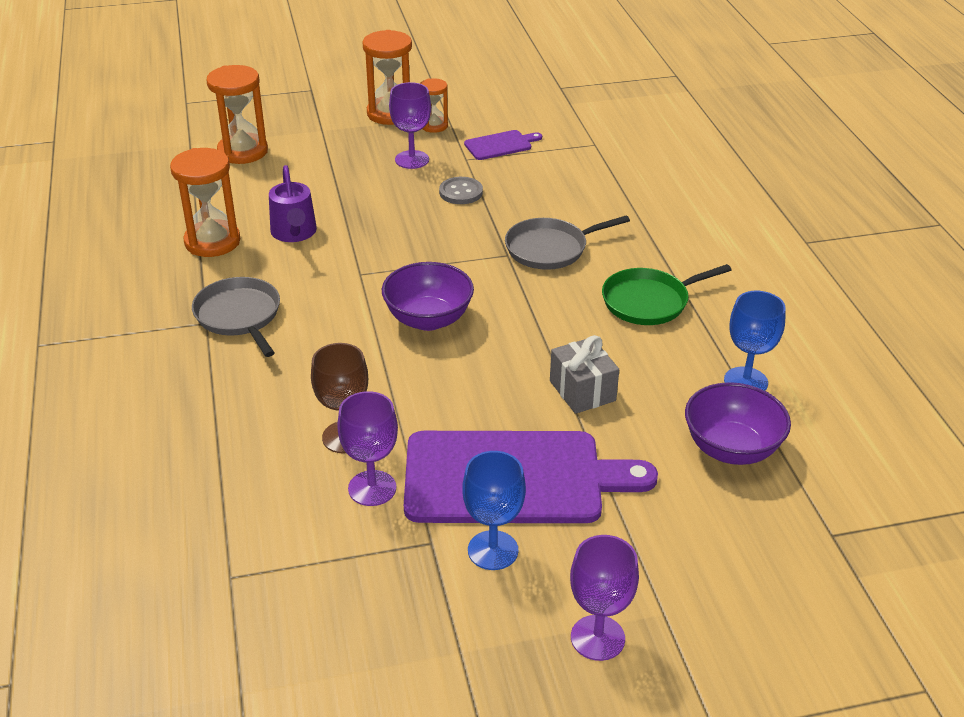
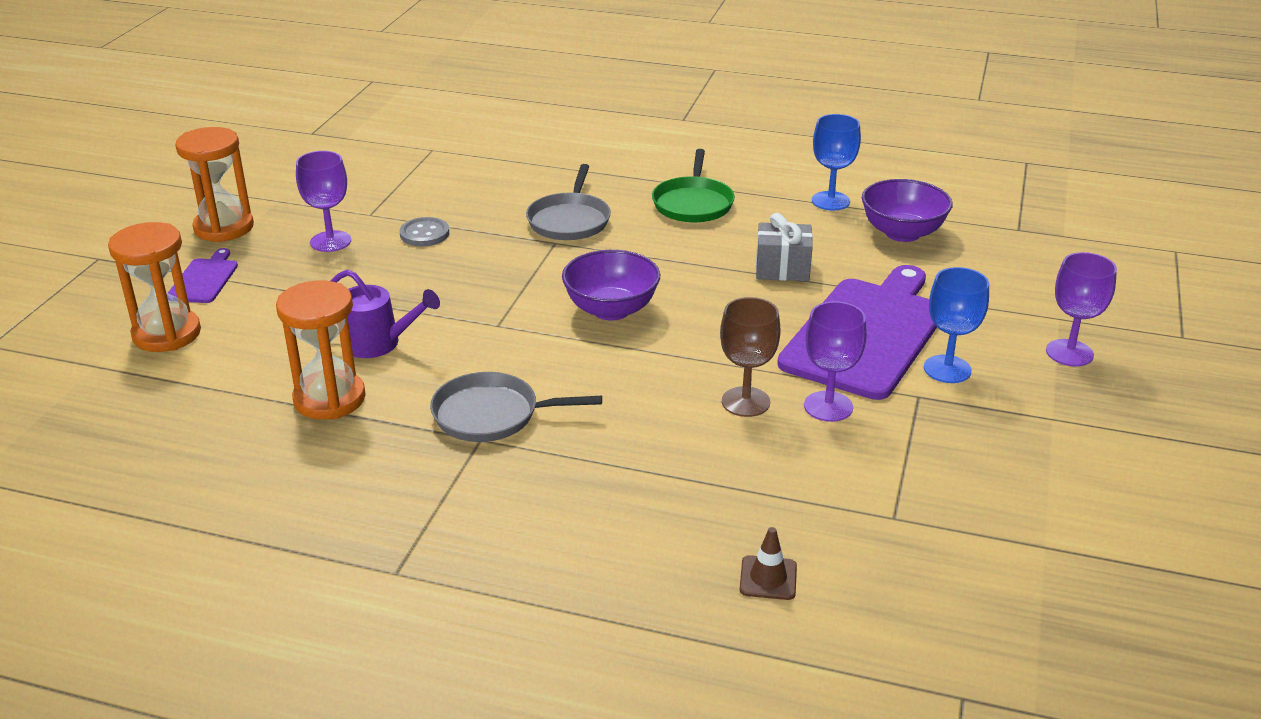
camera: 60 degrees left, 5 degrees down
(112, 524) = (768, 578): none -> brown traffic cone
(434, 126) = (284, 212): orange hourglass -> none
(500, 145) = (369, 191): purple cutting board -> purple cutting board (204, 279)

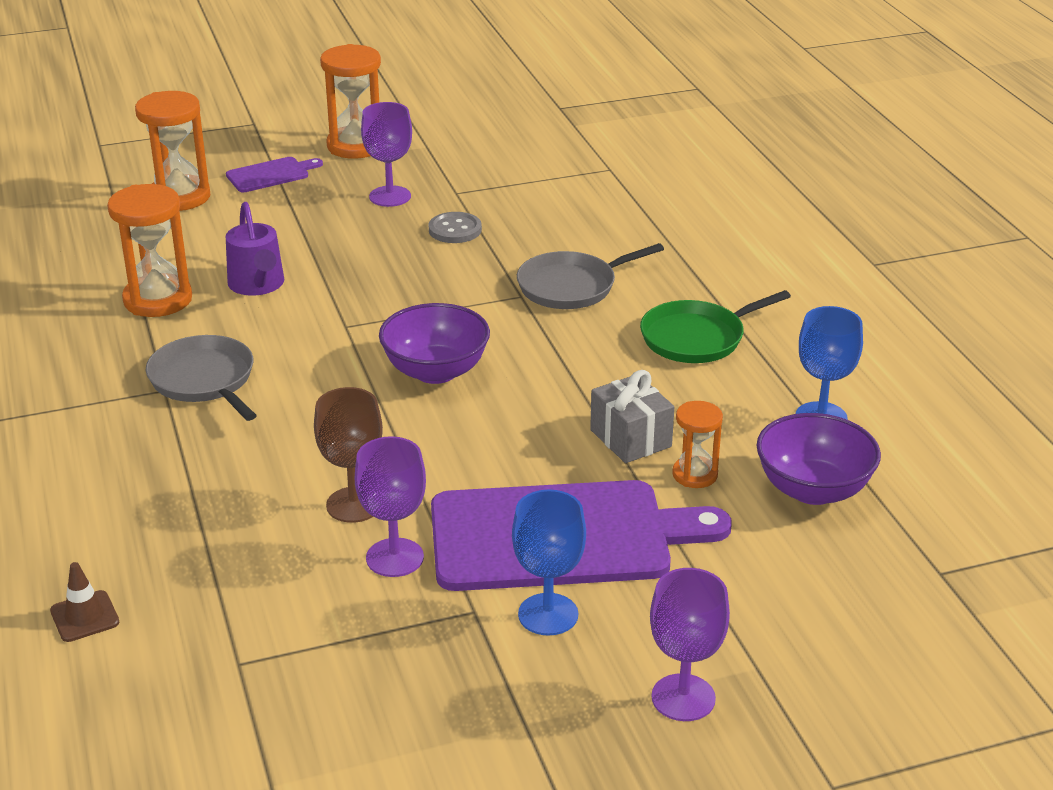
camera: 55 degrees right, 0 degrees up
(847, 263) = (695, 474): none -> orange hourglass

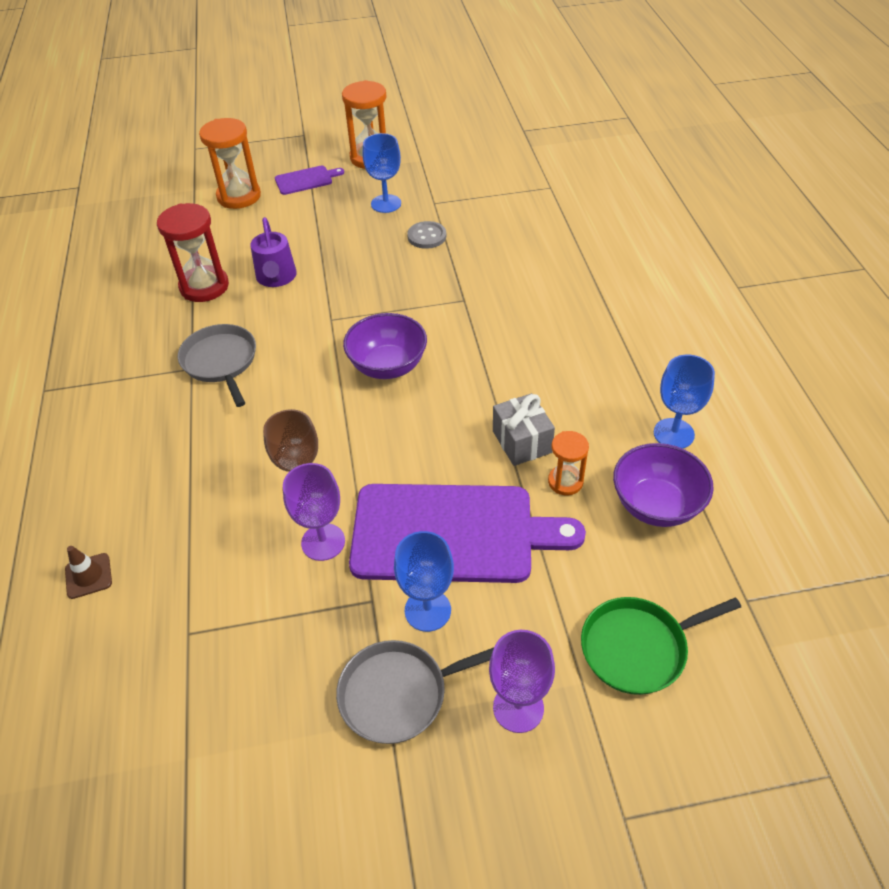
camera: 10 degrees right, 15 degrees up
(158, 300) = (204, 286): orange hourglass -> red hourglass
(390, 196) = (386, 204): purple goblet -> blue goblet
(571, 286) = (503, 294): grey pan -> grey pan (399, 693)
(697, 338) = (589, 348): green pan -> green pan (638, 647)

